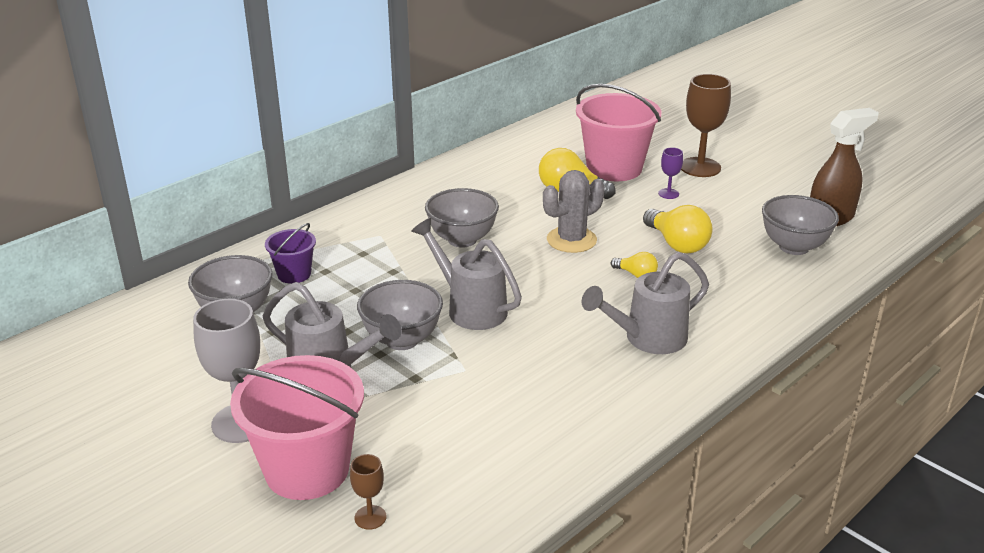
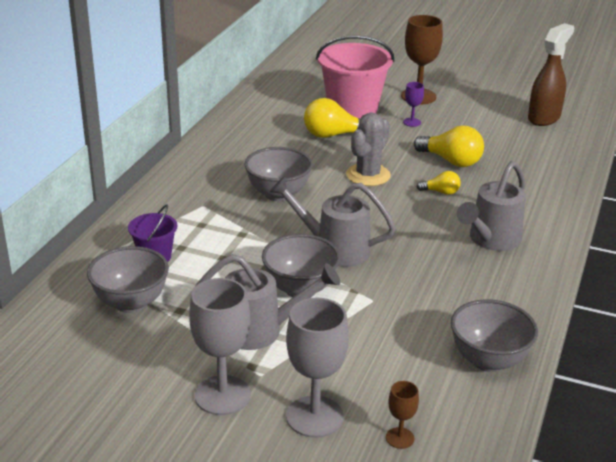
camera: 25 degrees left, 0 degrees up
(307, 470) = (314, 417): pink bucket -> grey goblet
(794, 247) = (536, 145): grey bowl -> grey bowl (488, 361)

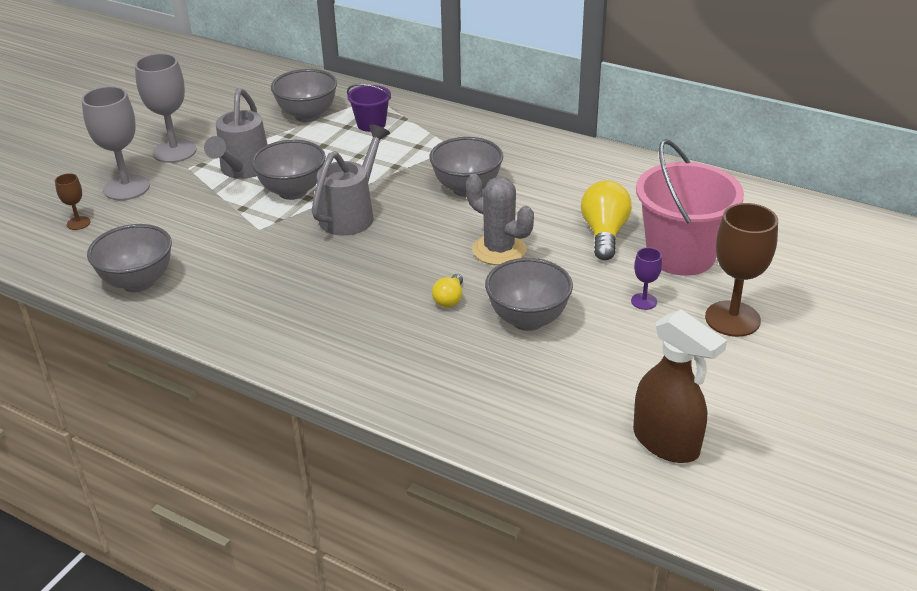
camera: 100 degrees right, 5 degrees up
(451, 161) = (527, 319): yellow light bulb -> grey bowl
(491, 240) = (334, 320): grey watering can -> none

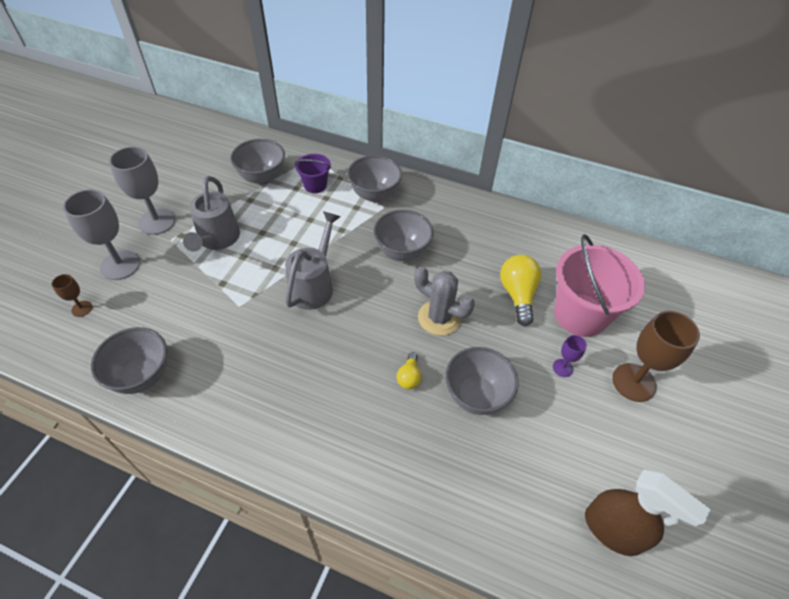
camera: 10 degrees left, 15 degrees up
(293, 191) = (262, 262): grey bowl -> grey bowl (374, 195)

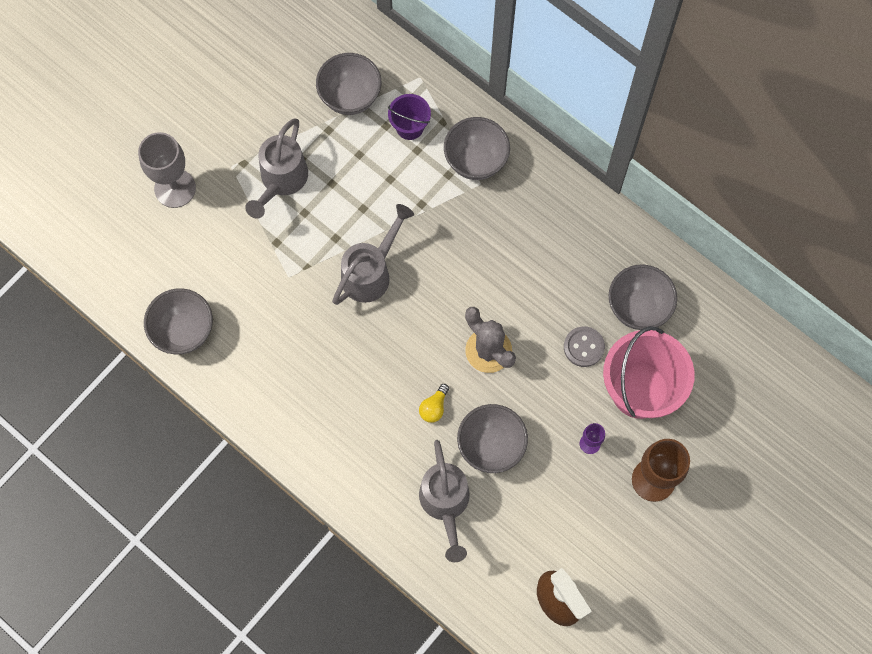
camera: 20 degrees right, 20 degrees up
(82, 308) = (133, 235): brown goblet -> none
(157, 222) = (220, 136): grey goblet -> none
(402, 252) = (479, 254): grey bowl -> grey bowl (638, 307)
(455, 463) = (445, 503): none -> grey watering can
(518, 295) = (584, 347): yellow light bulb -> grey button

